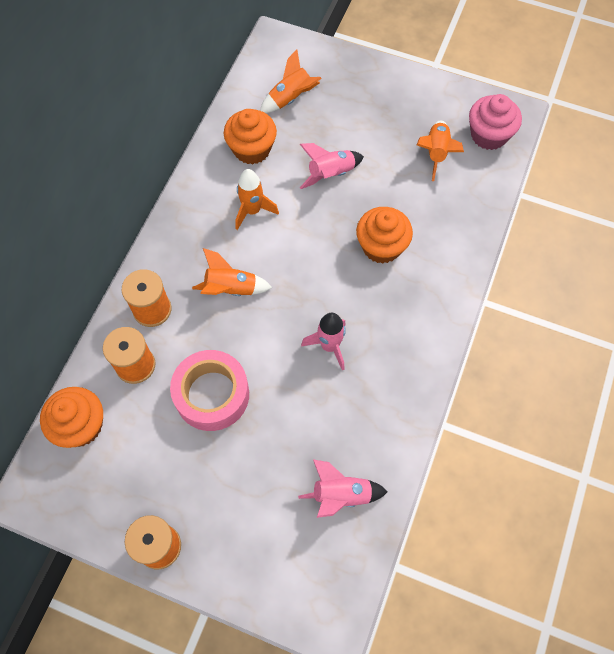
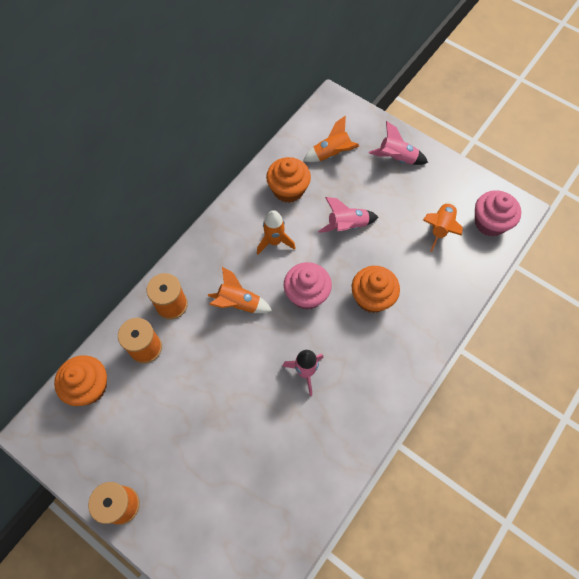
camera: 15 degrees right, 0 degrees up
(212, 394) = (199, 388): pink tape -> none
(306, 260) = (306, 294): none -> pink cupcake
(341, 495) = (279, 503): pink rocket -> pink rocket (396, 158)

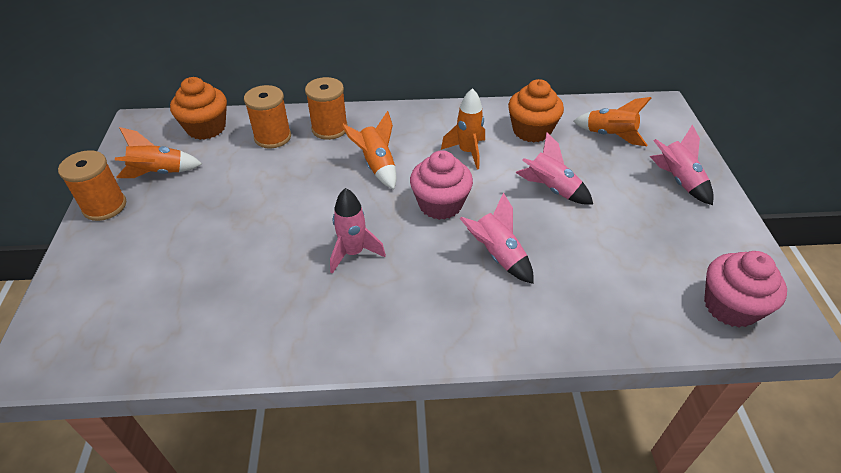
camera: 50 degrees right, 20 degrees down
(372, 297) = (497, 256): orange cupcake -> pink rocket
(440, 228) = (655, 264): orange rocket -> orange rocket (159, 173)

